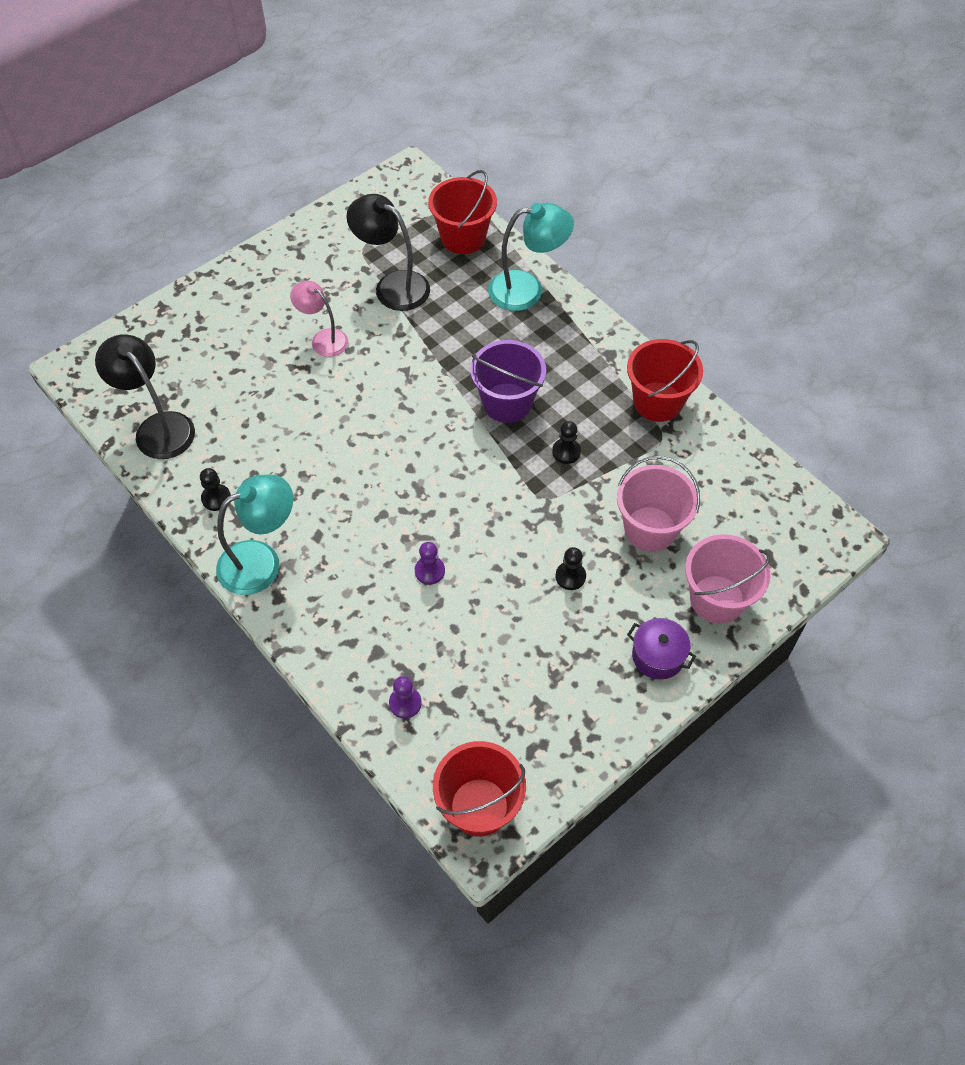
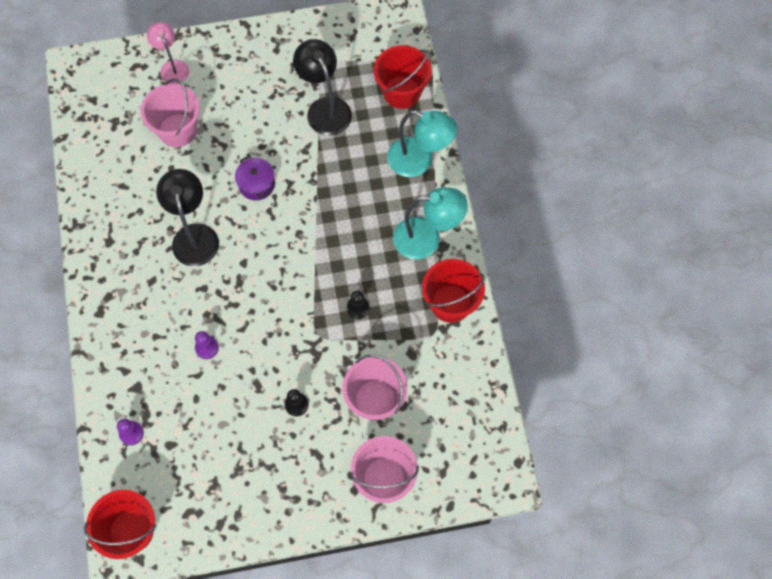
camera: 30 degrees right, 10 degrees up
(158, 427) = (99, 142): black lamp -> black lamp (194, 235)
(216, 498) = (104, 217): black pawn -> none
(242, 376) = (177, 130): none -> pink bucket
(261, 561) = (105, 280): turquoise lamp -> turquoise lamp (427, 238)
(323, 339) = (249, 128): pink lamp -> pink lamp (172, 67)
(507, 403) = (343, 247): purple bucket -> none
(658, 656) = (315, 496): purple pot -> purple pot (256, 184)

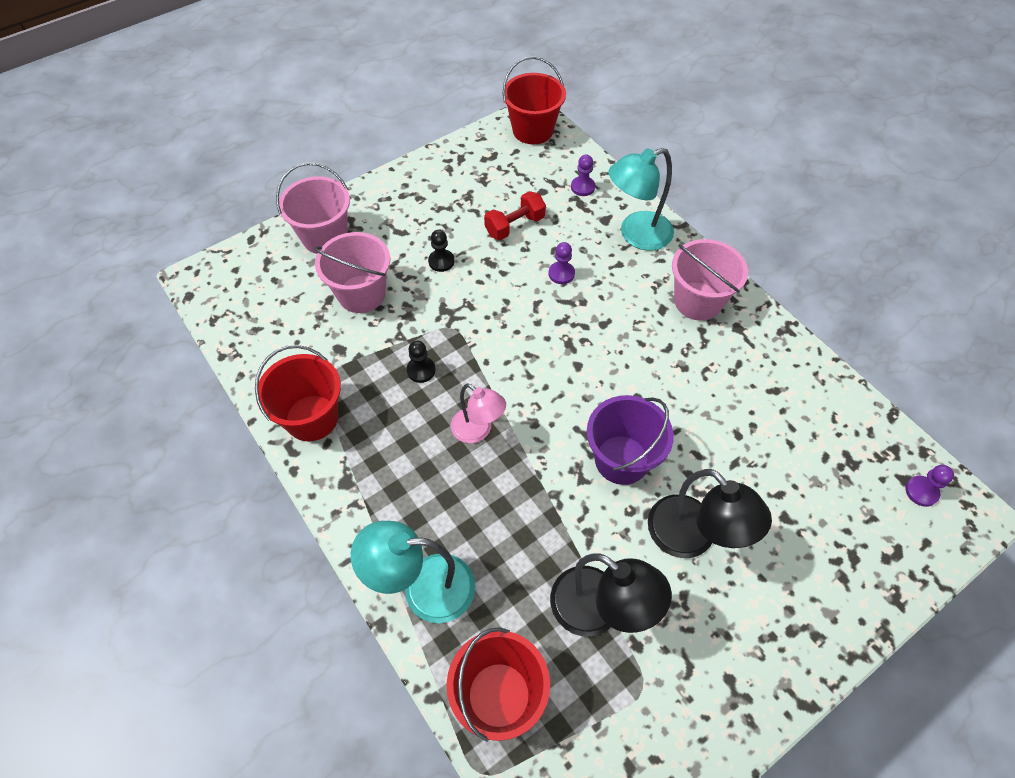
camera: 155 degrees right, 10 degrees down
(89, 89) = (921, 491): none -> purple pawn
(172, 67) = (849, 576): pink lamp -> pink lamp (478, 431)
(177, 130) = (768, 486): pink bucket -> pink bucket (698, 301)
(194, 235) = (652, 371): black lamp -> black lamp (691, 538)
(216, 415) = (515, 226): none -> red dumbbell
(256, 184) = (621, 459): purple pot -> purple bucket
(427, 238) = (370, 483): turquoise lamp -> turquoise lamp (636, 235)

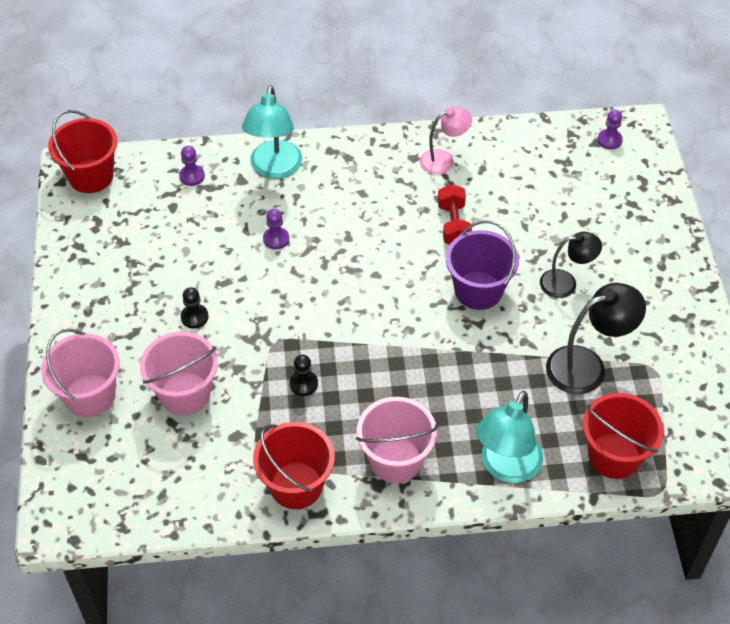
camera: 60 degrees left, 5 degrees down
(478, 431) = (391, 370): pink lamp -> pink lamp (443, 160)
(515, 226) = (196, 245): red dumbbell -> red dumbbell (453, 225)
(691, 538) = (566, 283): black lamp -> black lamp, size x0.65
(698, 301) = (371, 167): pink bucket -> pink bucket (395, 459)

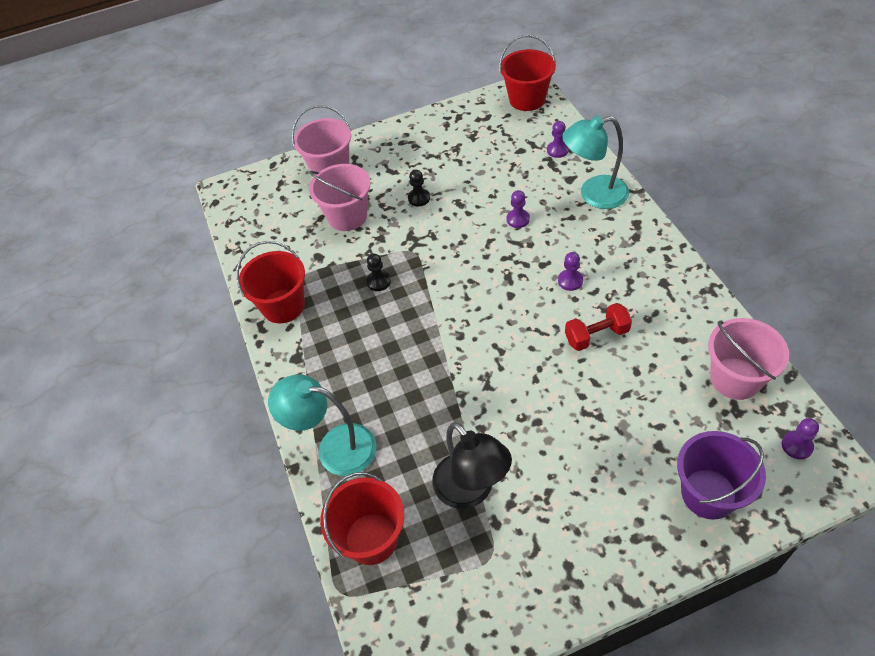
camera: 80 degrees right, 0 degrees up
(379, 223) = (570, 281): none -> purple pawn
(395, 459) = (322, 363): pink bucket -> pink bucket (735, 378)
(443, 160) = (675, 306): pink lamp -> none
(478, 290) = (526, 376): purple bucket -> purple bucket (708, 494)
(566, 283) = (569, 448): black lamp -> none

